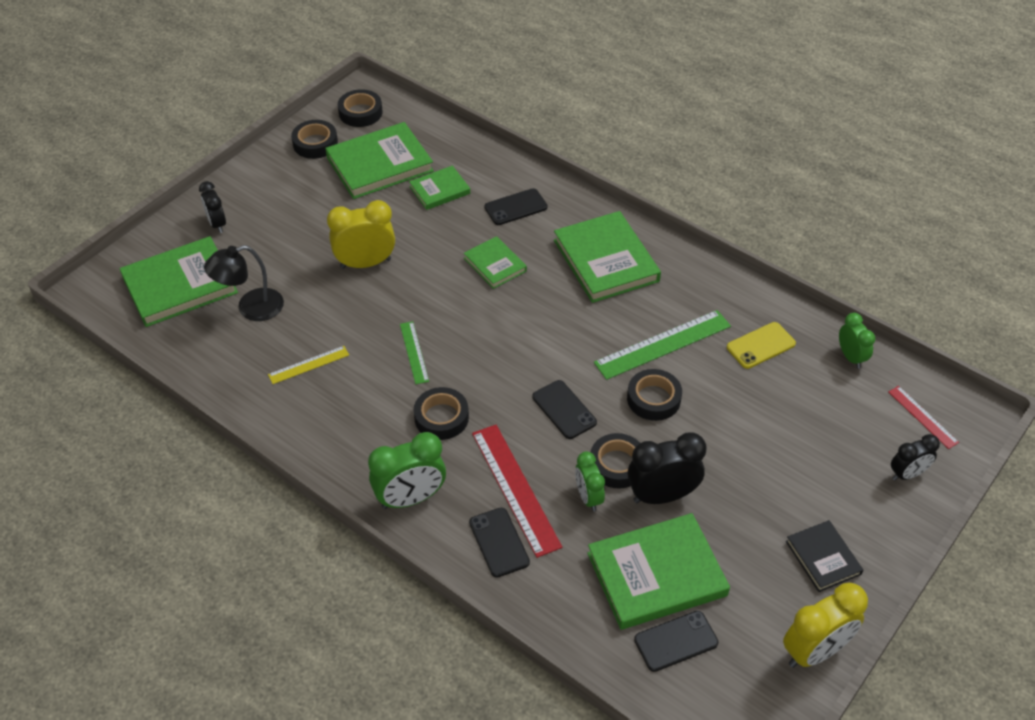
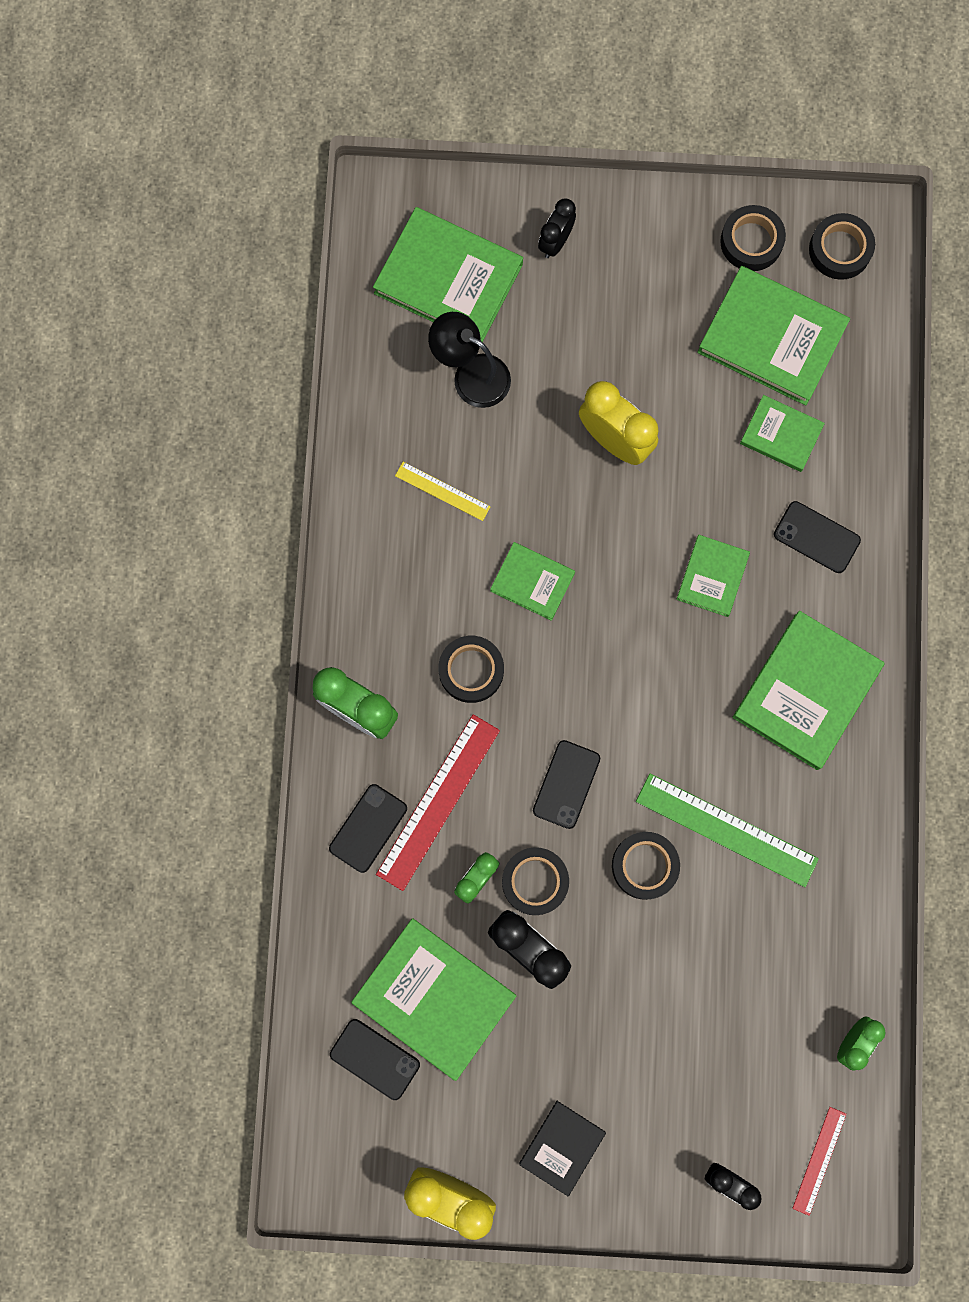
camera: 55 degrees right, 30 degrees up
(414, 352) = (532, 582): green ruler -> green book
(760, 345) = (800, 935): yellow phone -> none

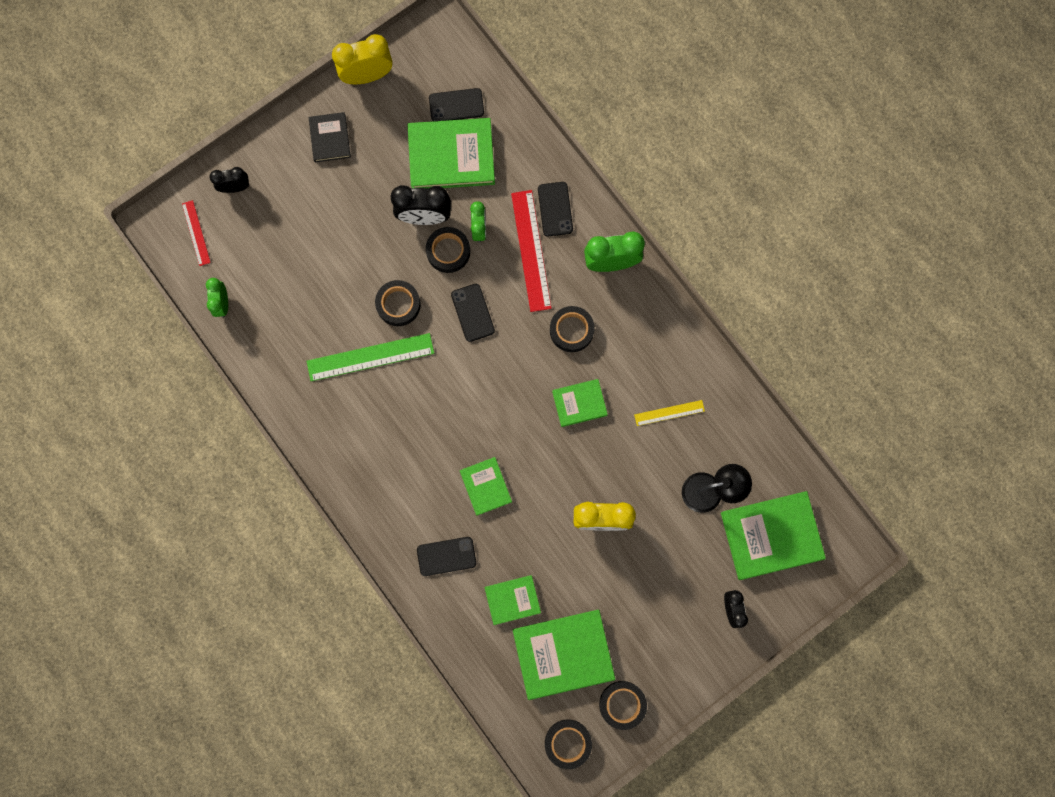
camera: 140 degrees right, 0 degrees up
(806, 691) = (385, 465): green book -> none

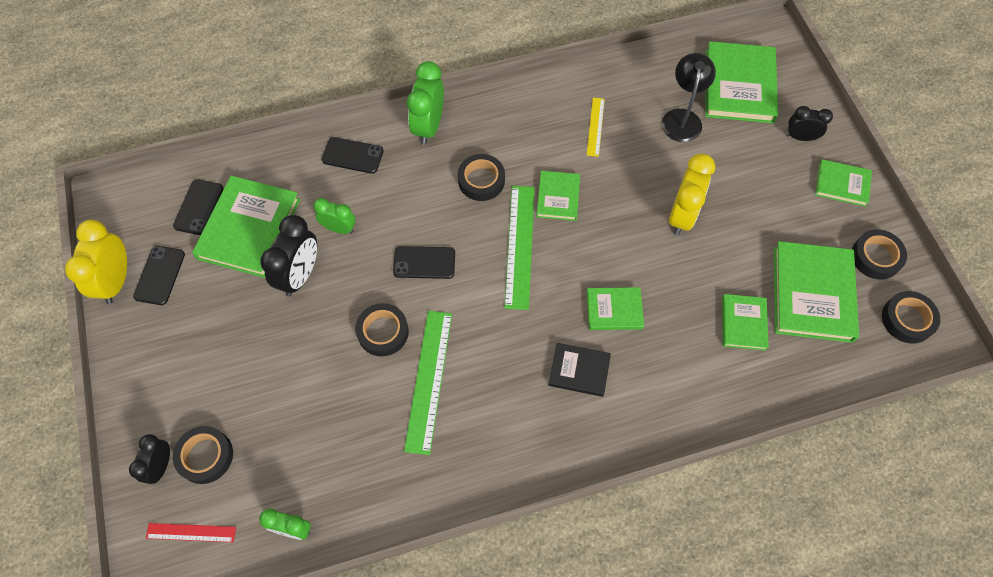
camera: 70 degrees left, 15 degrees down
(330, 138) = (163, 341): black book -> black book (579, 370)
(446, 556) = (678, 373): black phone -> black phone (160, 275)
(448, 251) = (348, 264): black tape -> black tape (205, 456)
(518, 387) = (520, 246): none -> green ruler
(531, 250) = (384, 189): red ruler -> none
(691, 659) = (842, 184): none -> green book

